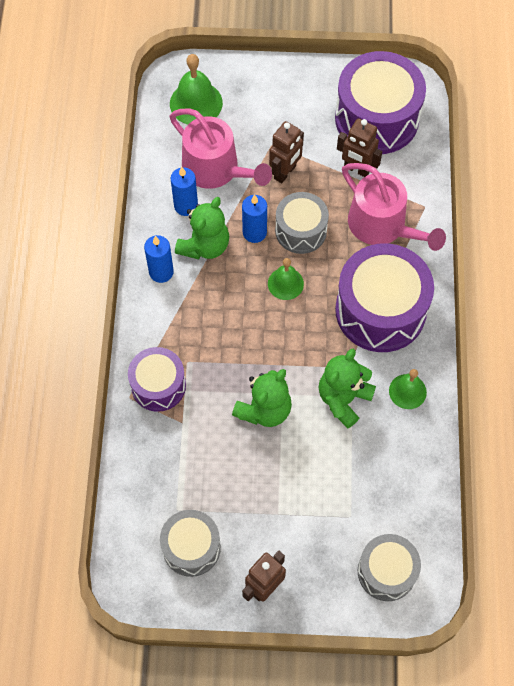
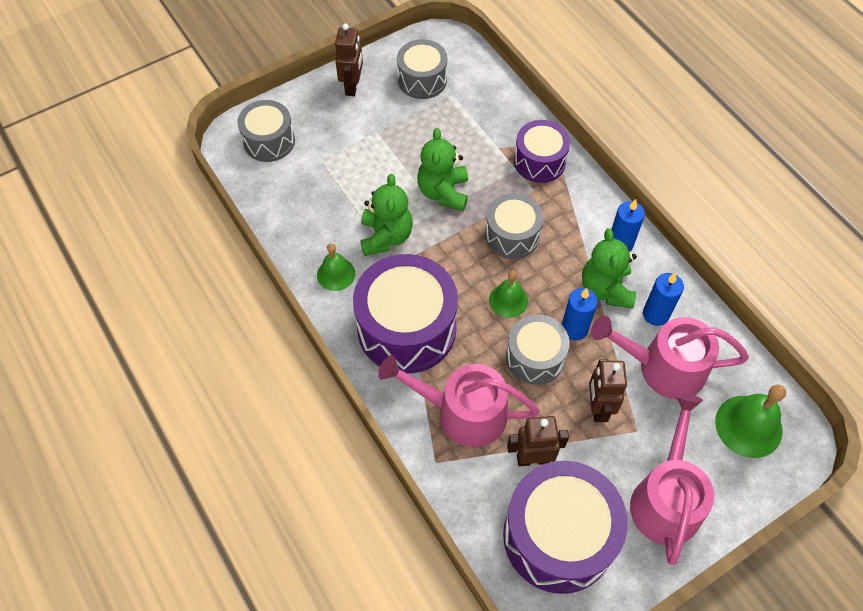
camera: 145 degrees right, 5 degrees down
(239, 333) = (512, 235): none -> grey drum
(290, 97) = (666, 498): none -> pink watering can

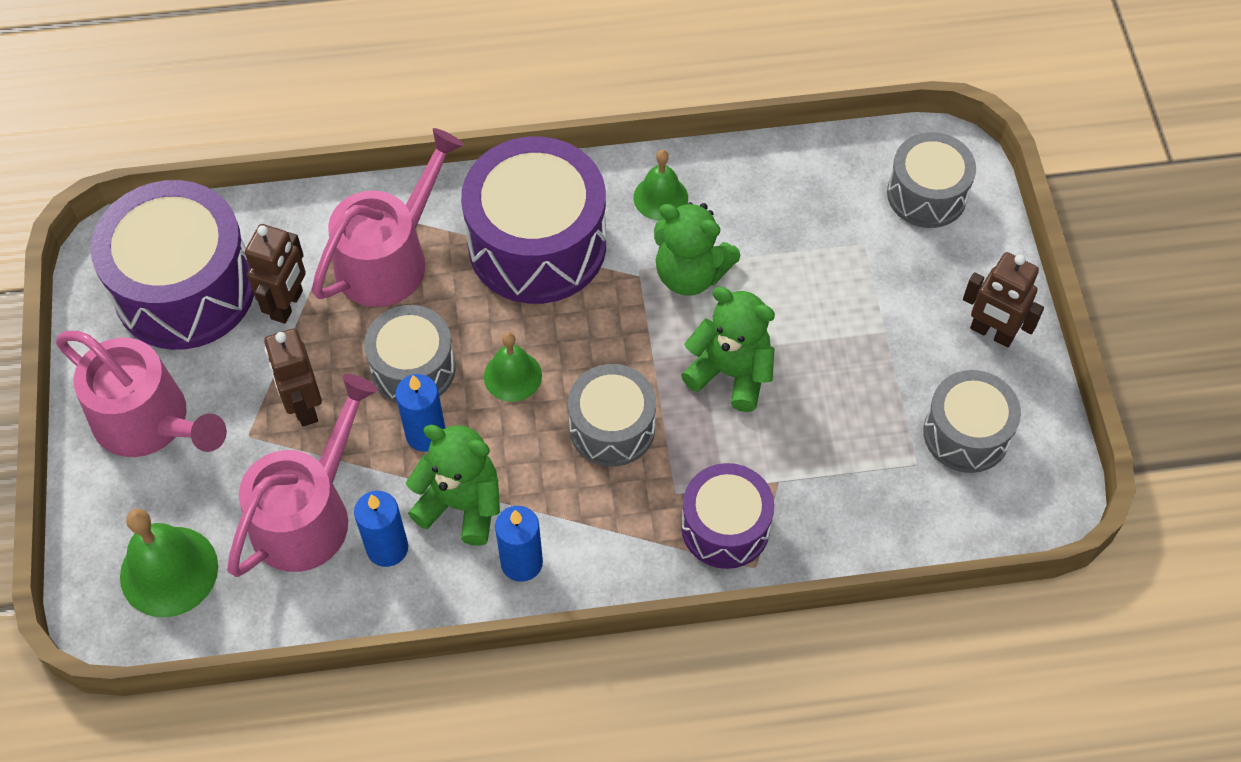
camera: 115 degrees right, 0 degrees up
(598, 408) = (304, 406): brown robot -> brown robot turned 135 degrees counterclockwise

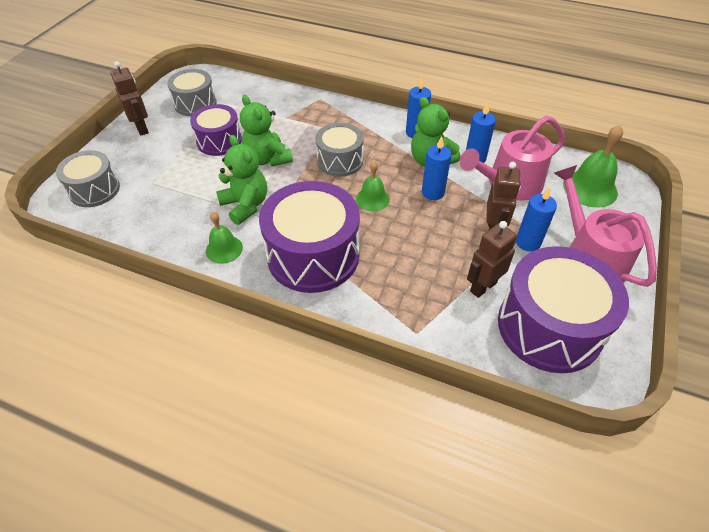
camera: 150 degrees left, 10 degrees down
(246, 407) = (528, 242): none -> blue candle
(389, 258) = (406, 286): pink watering can -> none
(413, 368) = (423, 223): grey drum -> none
(725, 527) = (320, 113): purple drum -> purple drum (219, 141)

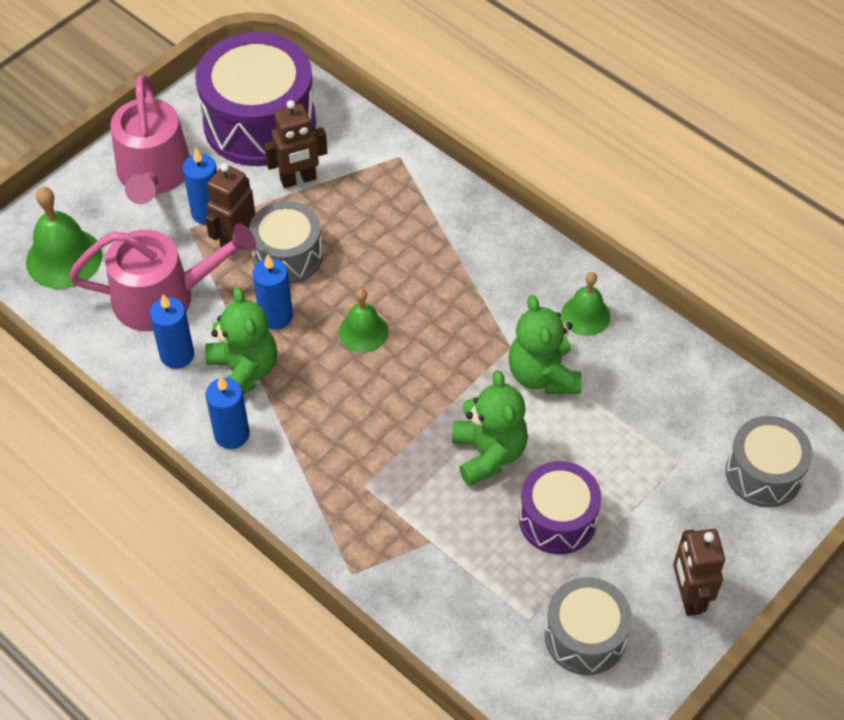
camera: 160 degrees left, 5 degrees up
(313, 255) = (475, 274): purple drum -> none
(340, 161) = (378, 414): grey drum -> grey drum (287, 256)

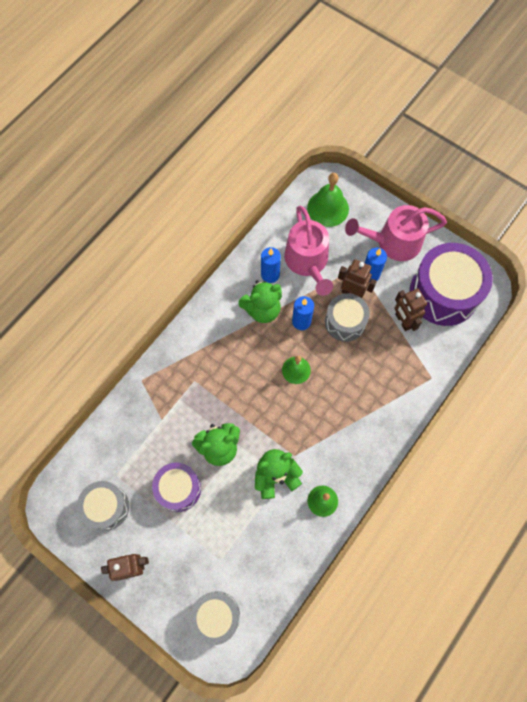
camera: 85 degrees right, 15 degrees up
(232, 434) = (222, 309): blue candle -> none

